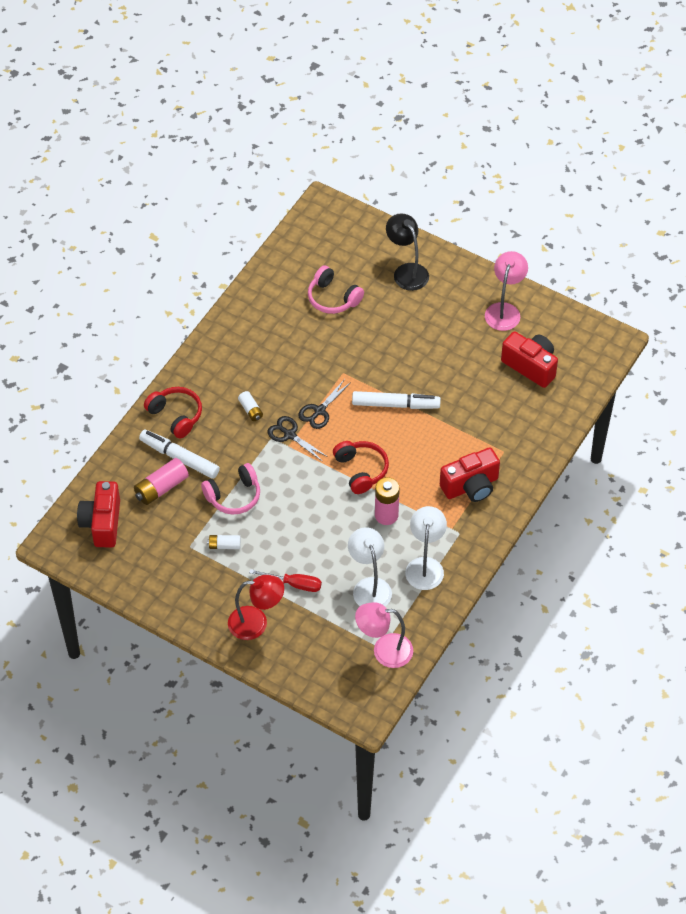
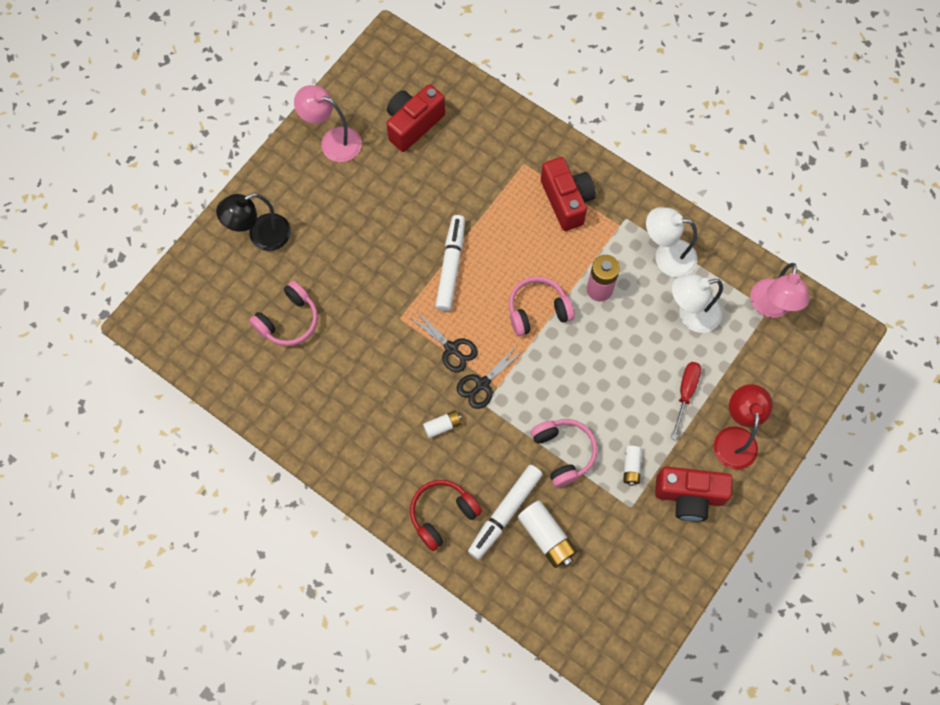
camera: 85 degrees left, 15 degrees up
(102, 523) = (593, 610): red camera -> red camera (689, 496)
(161, 488) = (546, 536): pink battery -> white battery
(361, 470) = (537, 311): red headphones -> pink headphones

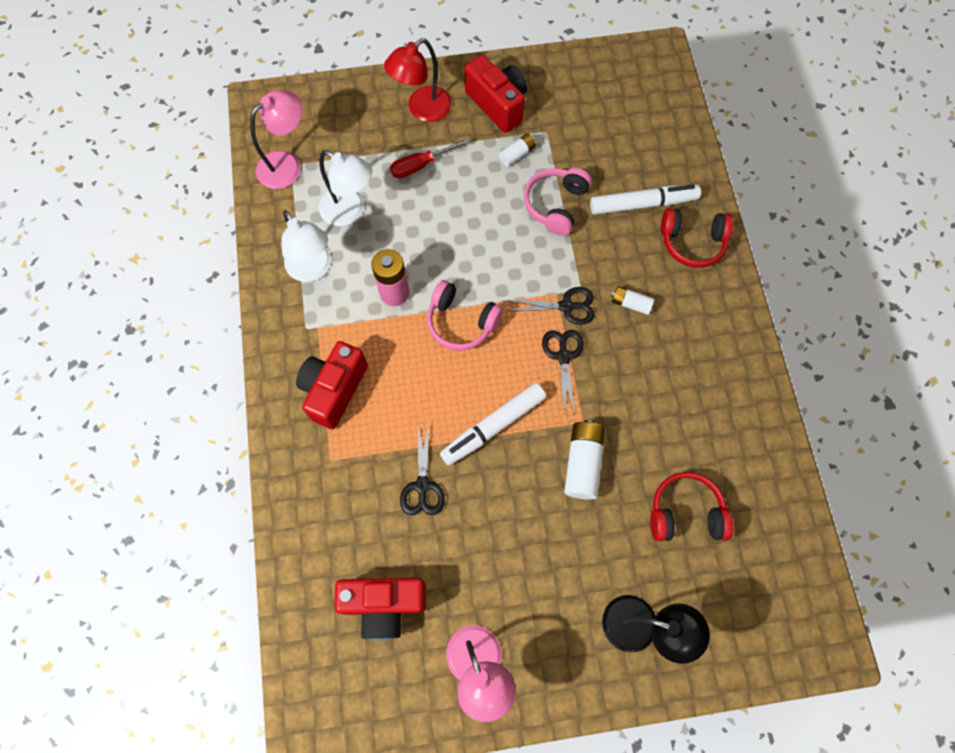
camera: 135 degrees left, 0 degrees up
(288, 320) = (685, 513): pink headphones -> red headphones
(457, 197) = (422, 486): none -> black scissors
(546, 536) = (627, 164): white battery -> white battery (582, 463)

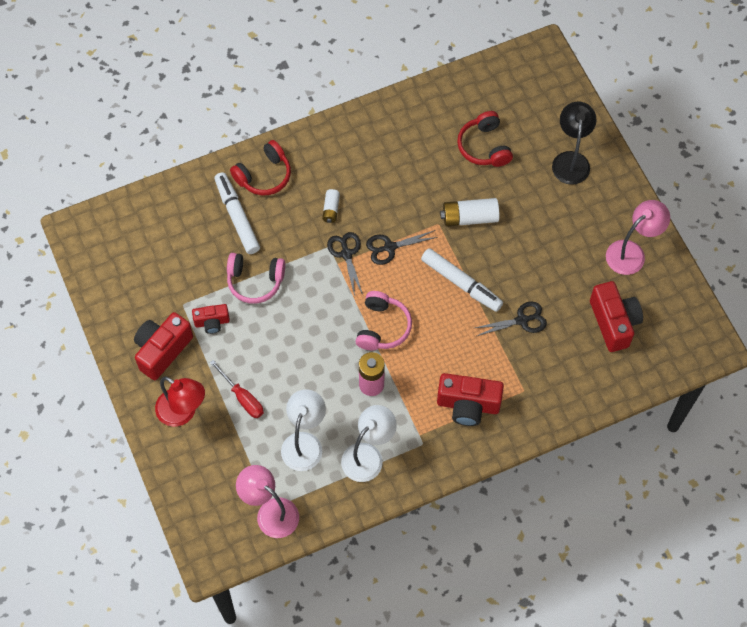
camera: 105 degrees left, 5 degrees down
(517, 154) = (212, 322): white battery -> red camera
(692, 242) = (264, 175): red headphones -> red headphones turned 60 degrees clockwise

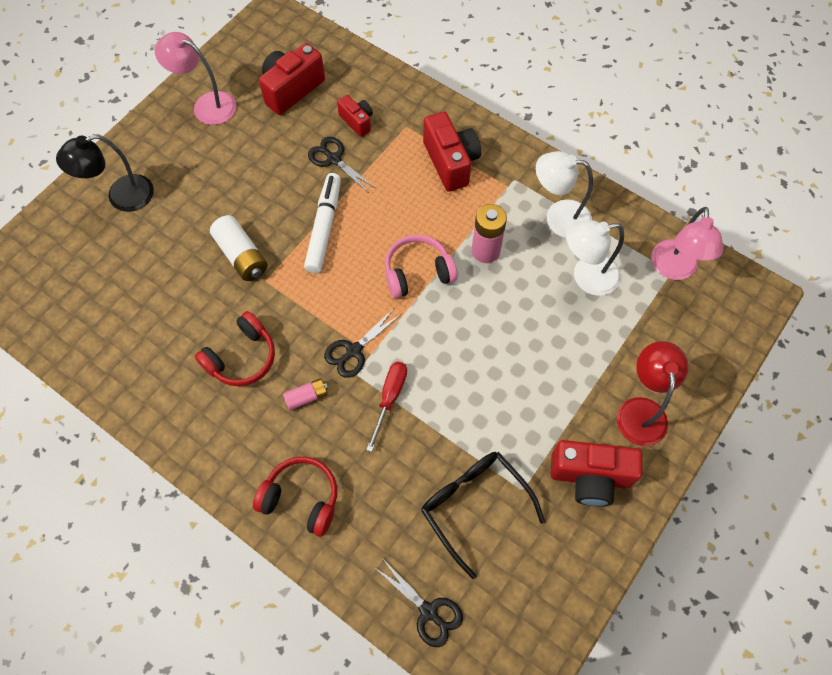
camera: 120 degrees left, 0 degrees up
(192, 270) = (474, 505): none -> black glasses
(212, 322) = (522, 443): red camera -> red camera (357, 121)
(237, 216) = (374, 497): white marker -> none
(242, 397) = (582, 361): red screwdriver -> red screwdriver (389, 398)
(255, 281) = (444, 427): pink headphones -> none
(331, 209) = (306, 397): white battery -> pink battery
(389, 247) = (321, 312): black scissors -> black scissors (429, 611)
(484, 146) = (142, 283): red headphones -> red headphones (241, 357)

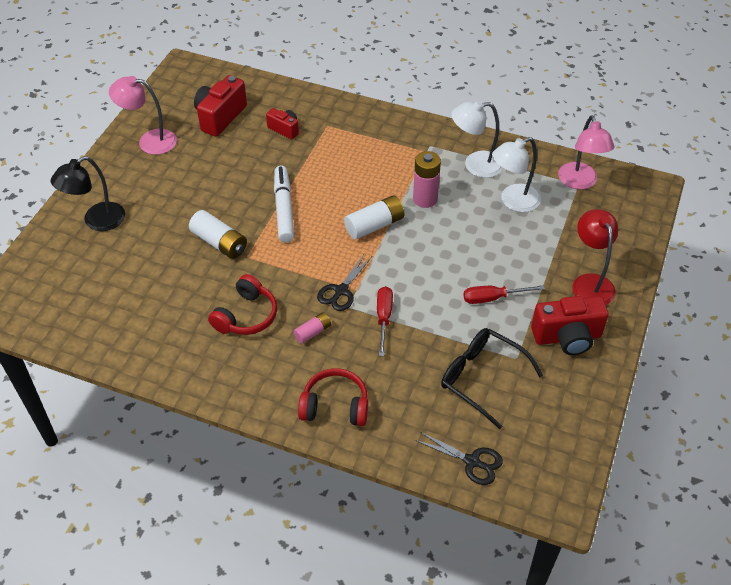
camera: 15 degrees left, 15 degrees down
(334, 159) = (274, 159): black scissors -> none
(417, 273) = (374, 225): pink headphones -> white battery
(451, 162) = (373, 143): red camera -> none
(521, 403) = (493, 298): none -> red screwdriver

